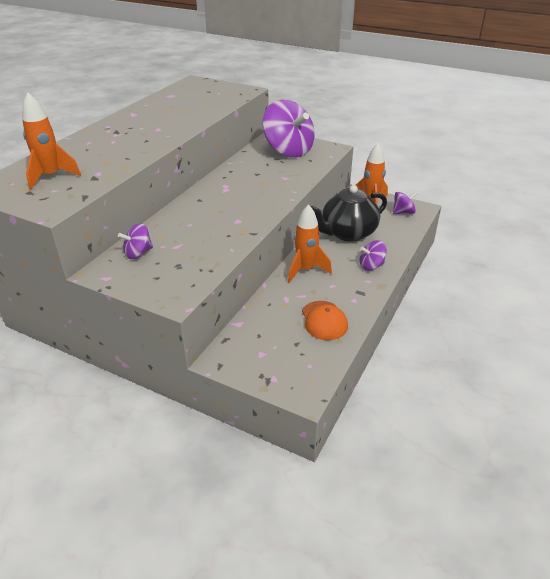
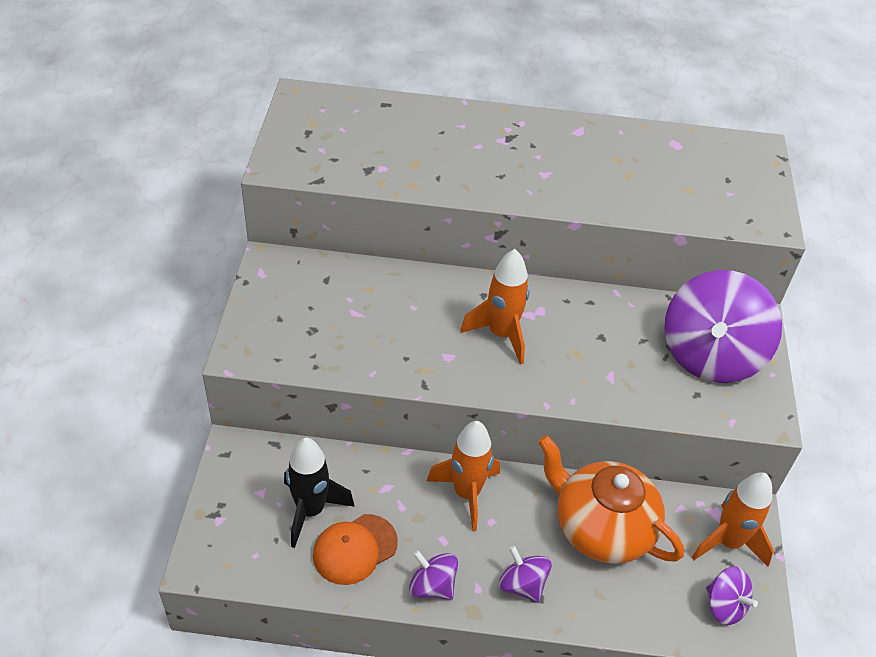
camera: 65 degrees right, 10 degrees up
(51, 177) = (352, 133): orange rocket -> orange rocket (501, 334)
(138, 253) = (323, 281): purple spinning top -> purple spinning top (432, 586)
(287, 333) = (311, 510): none -> black rocket
(347, 233) = (601, 528): black teapot -> orange teapot

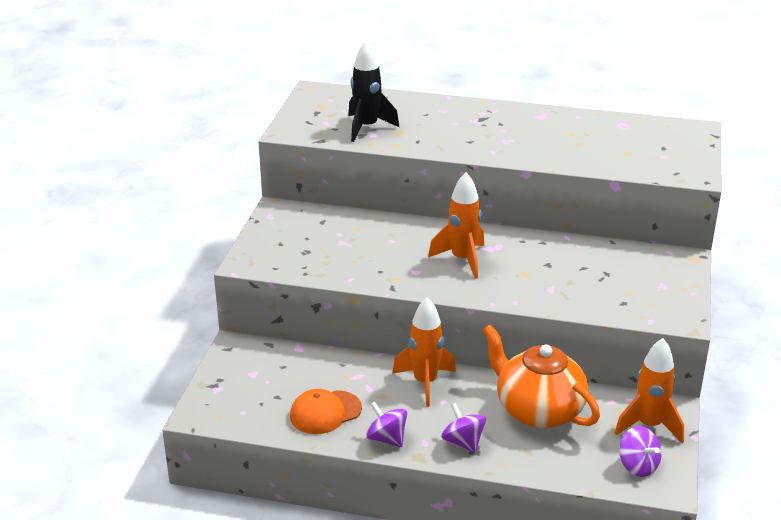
camera: 10 degrees right, 15 degrees down
(311, 510) = (292, 387): black rocket -> black rocket (367, 127)
(710, 355) = (641, 279): purple spinning top -> none

